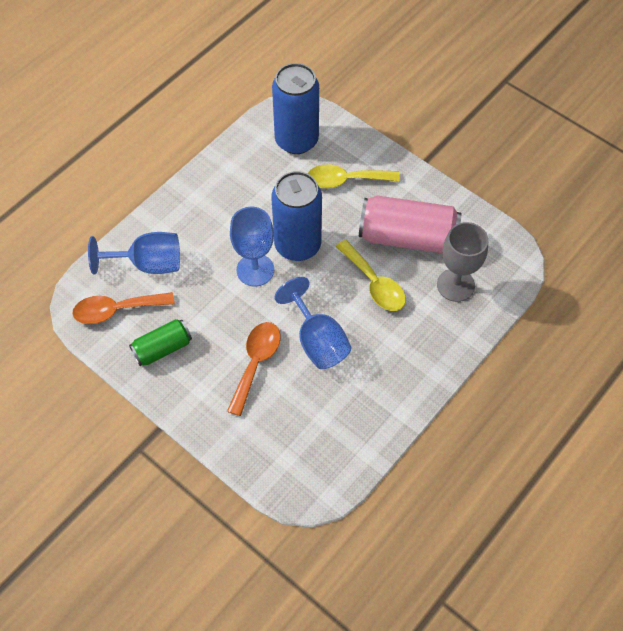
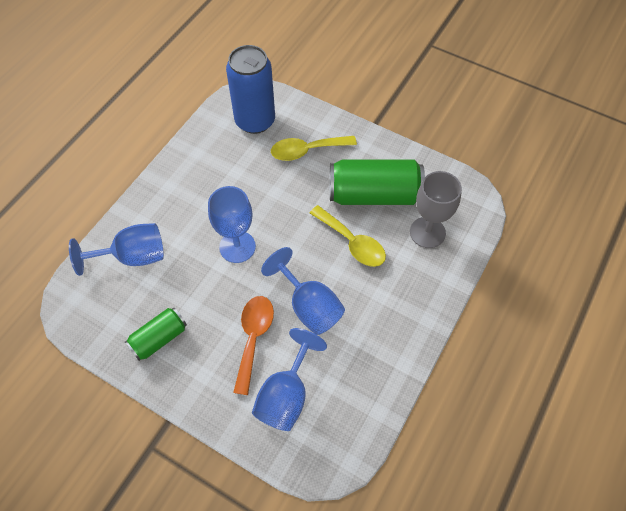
camera: 10 degrees left, 0 degrees up
(116, 310) = (107, 307): orange spoon -> none
(278, 423) = (286, 395): none -> blue goblet
(297, 245) = (273, 217): blue can -> none
(407, 237) = (374, 194): pink can -> green can

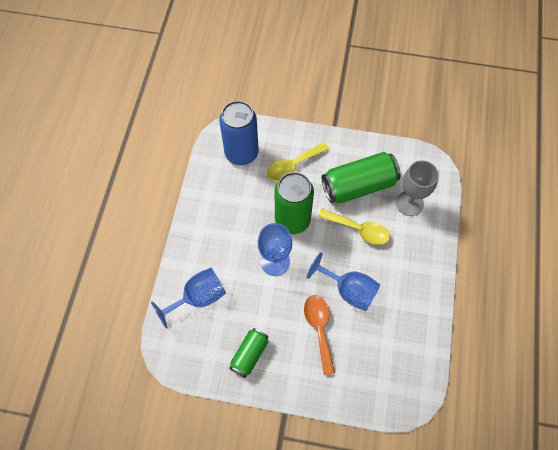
camera: 20 degrees left, 5 degrees up
(279, 208) = (292, 220): none -> green can
(286, 395) = (361, 363): blue goblet -> none

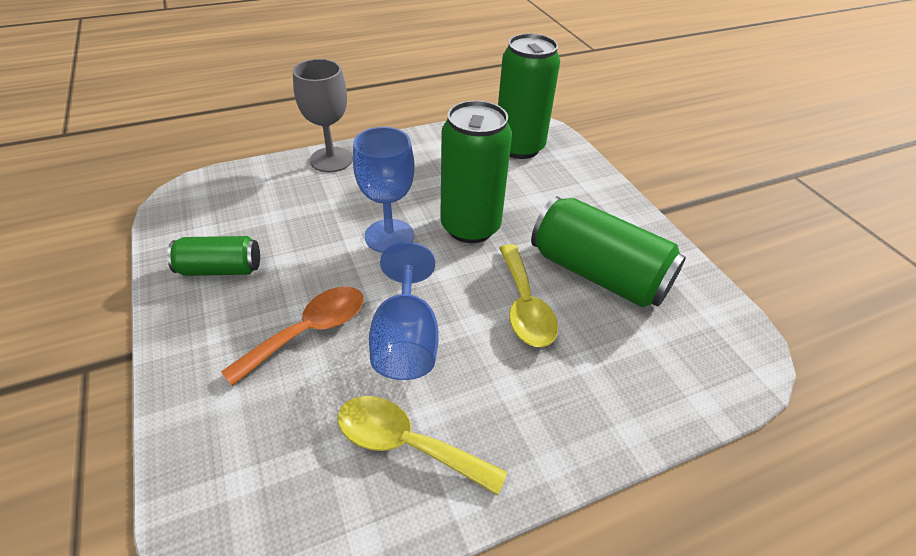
camera: 55 degrees right, 20 degrees down
(198, 297) = (284, 189): blue goblet -> none
(241, 153) = (519, 147): blue can -> green can
(293, 166) = (552, 195): yellow spoon -> yellow spoon (406, 443)
(409, 203) = (640, 353): grey goblet -> grey goblet (331, 160)

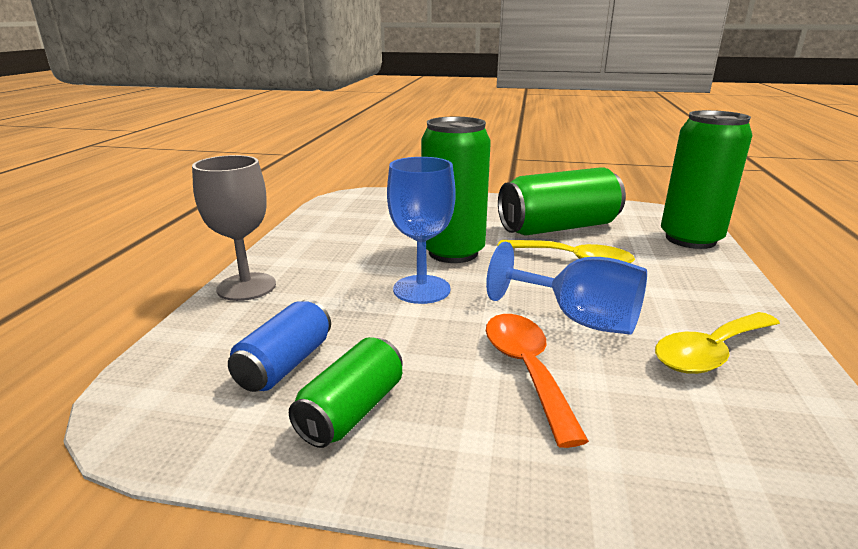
camera: 55 degrees left, 20 degrees down
(252, 221) = (285, 364): none -> blue can
(519, 147) = (372, 207): green can -> green can (690, 239)

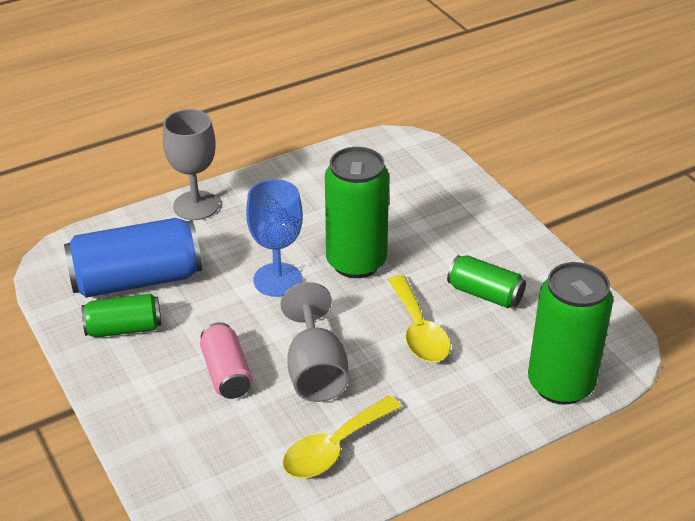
camera: 50 degrees right, 15 degrees up
(285, 364) = (137, 280): blue can -> blue can, size x1.77
(526, 369) = (226, 373): orange spoon -> pink can
(558, 227) = (485, 294): green can -> green can, size x0.56
(578, 319) = (315, 371): blue goblet -> grey goblet
(710, 352) = (334, 448): yellow spoon -> yellow spoon turned 60 degrees counterclockwise

